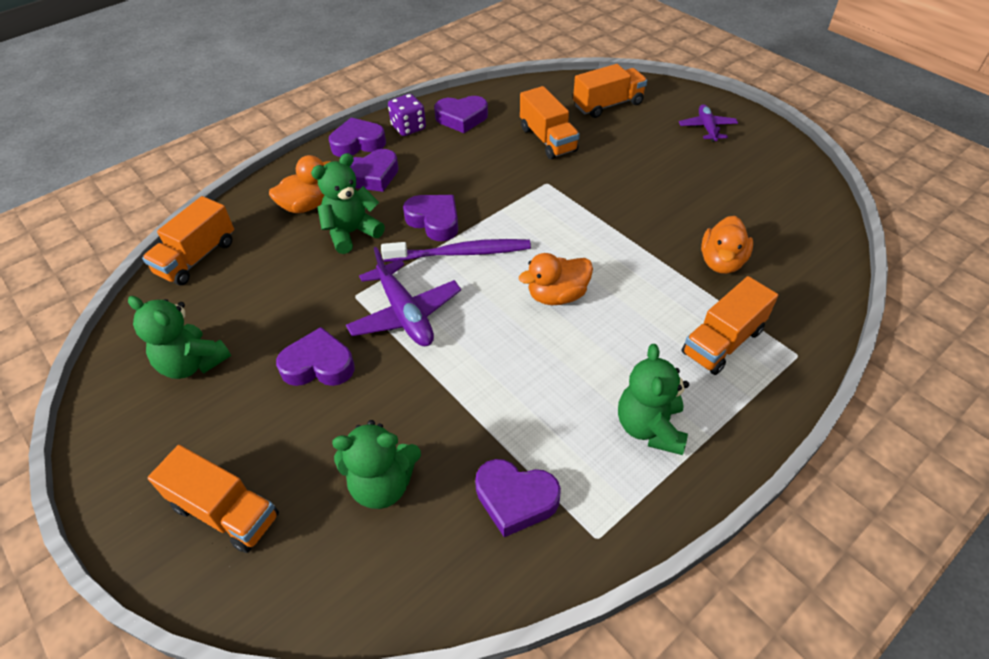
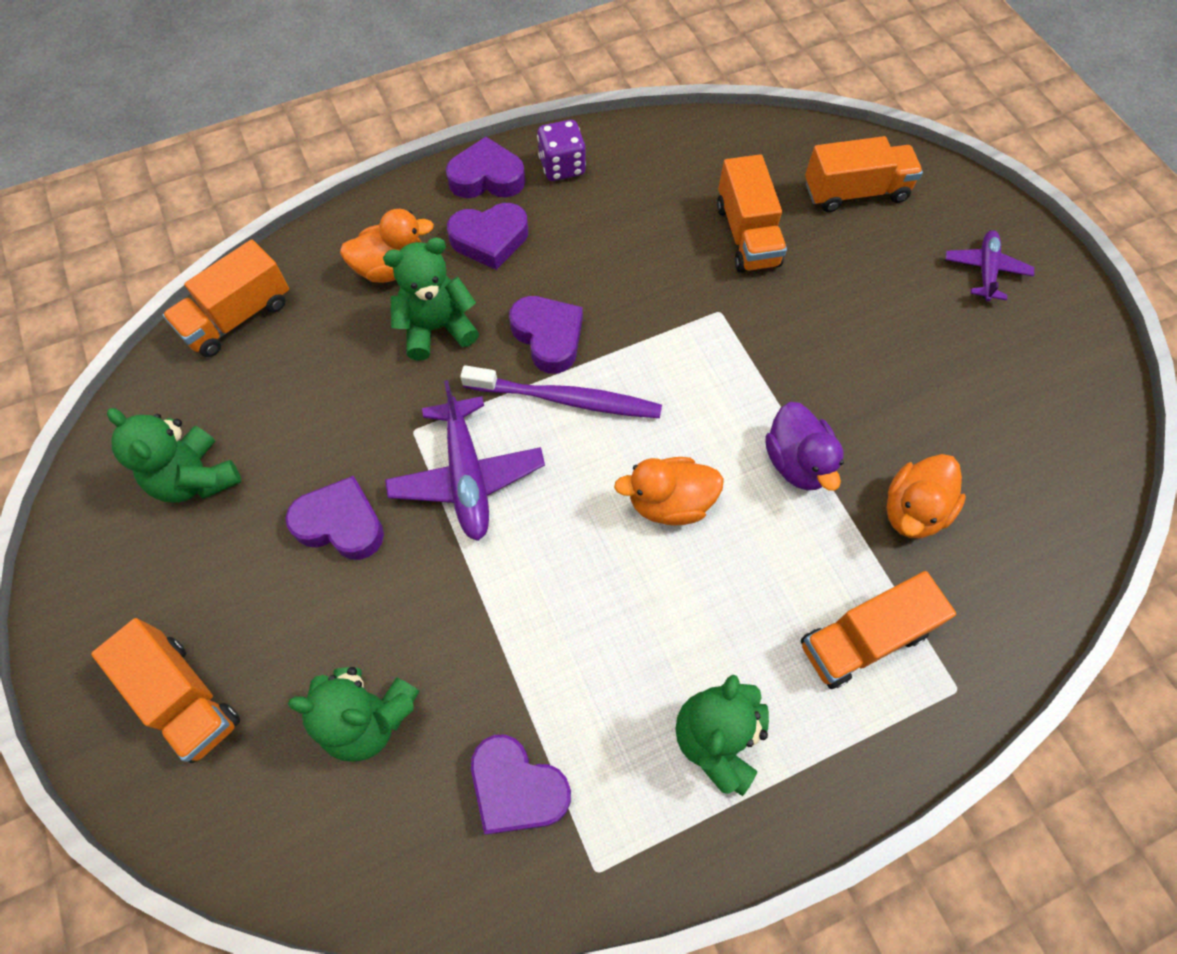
camera: 15 degrees right, 15 degrees up
(461, 118) = (639, 167): purple heart -> none
(634, 253) = (797, 462): none -> purple duck

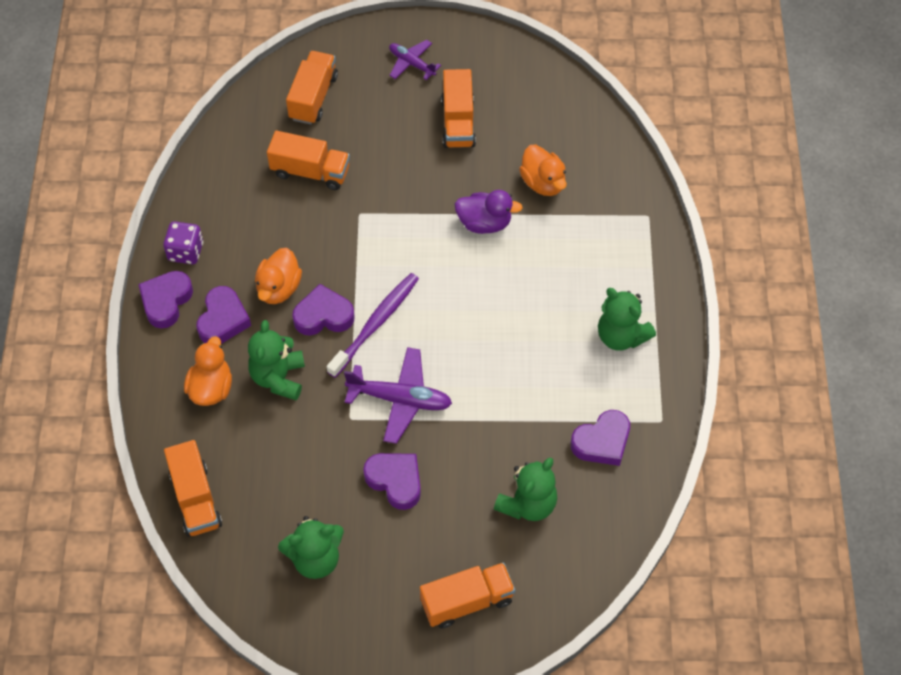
camera: 65 degrees left, 5 degrees down
(341, 524) = (395, 481): purple heart -> purple heart turned 90 degrees clockwise
(669, 502) = (475, 298): orange duck -> orange duck (279, 288)
(863, 639) = (602, 243): orange truck -> orange truck (458, 122)

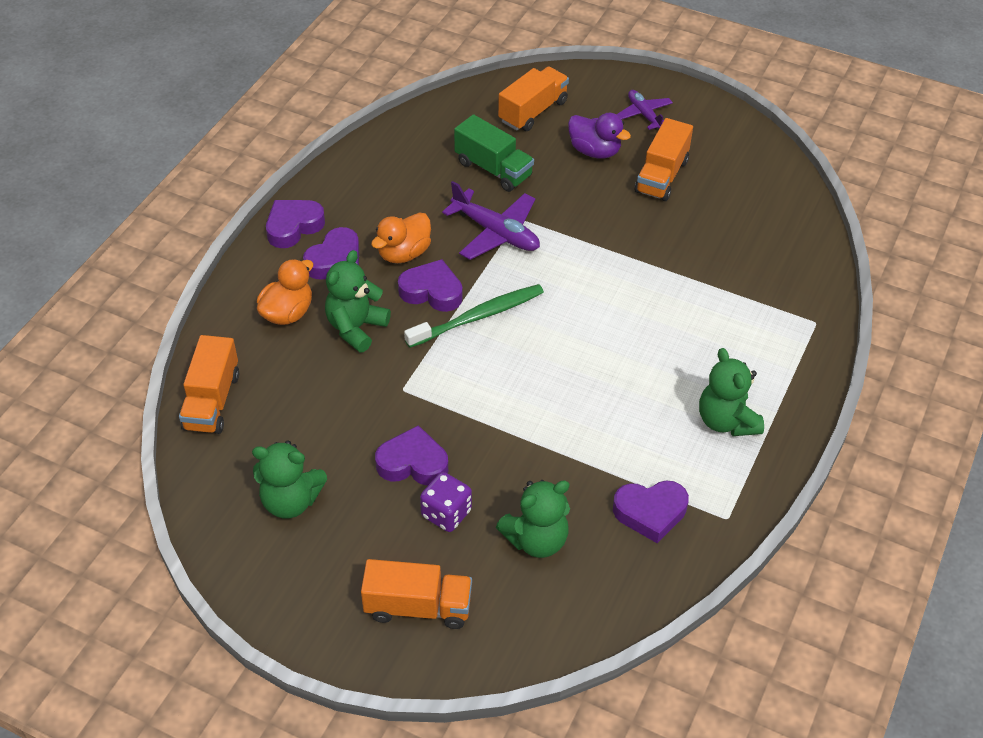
camera: 25 degrees right, 10 degrees down
(185, 252) = (337, 193): purple dice -> purple dice (446, 513)
(310, 171) = (493, 169): orange truck -> green truck
(376, 323) = (478, 317): purple toothbrush -> green toothbrush
(395, 481) = (413, 463): purple heart -> purple heart turned 60 degrees counterclockwise
(400, 399) = (462, 391): purple plane -> purple plane (496, 233)
(484, 223) = (639, 269): purple duck -> purple duck (594, 151)
(543, 183) = (719, 255): orange duck -> none

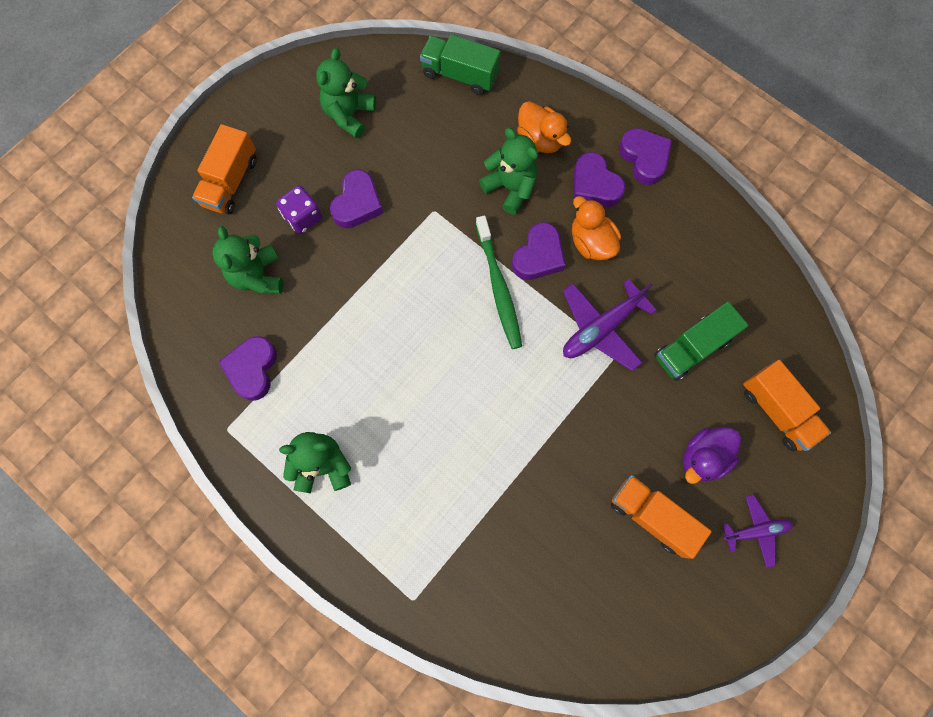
camera: 105 degrees right, 25 degrees up
(212, 401) = (460, 75): orange truck -> green truck

